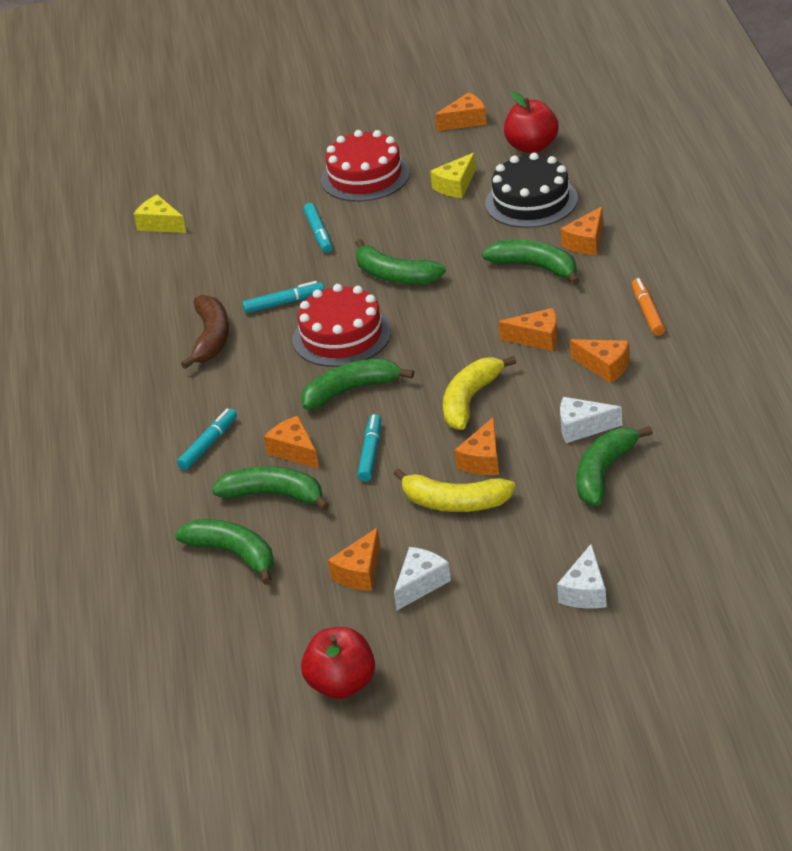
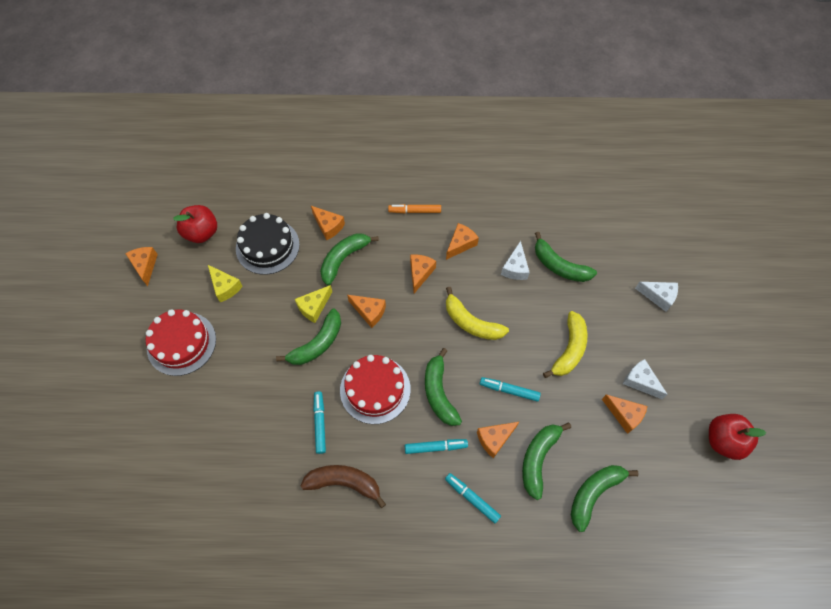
camera: 85 degrees left, 25 degrees up
(160, 224) = (168, 509): yellow cheese -> yellow cheese (314, 307)
(319, 233) = (241, 386): turquoise marker -> turquoise marker (435, 447)
(483, 460) = (532, 326): orange cheese -> orange cheese (369, 312)

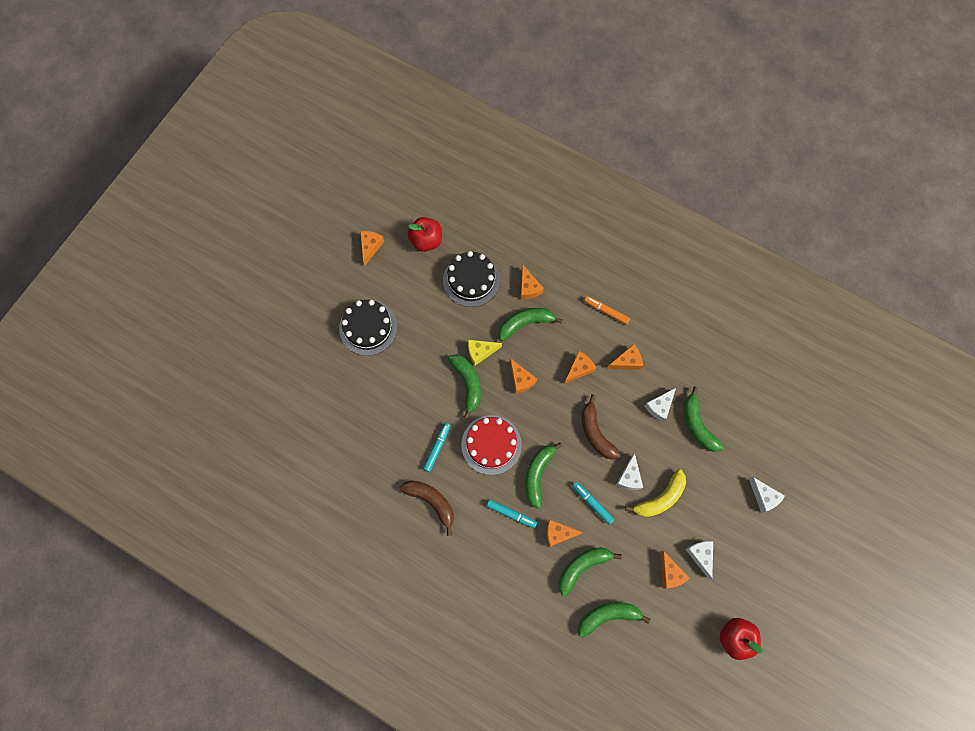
camera: 30 degrees right, 10 degrees up
(181, 343) = (368, 328): red cake -> black cake
(225, 287) = (422, 298): yellow cheese -> none
(317, 344) = (467, 384): green banana -> green banana turned 90 degrees counterclockwise
(471, 322) = (595, 433): yellow banana -> brown banana
(472, 498) = (516, 566): turquoise marker -> none
(528, 346) = (629, 477): none -> white cheese

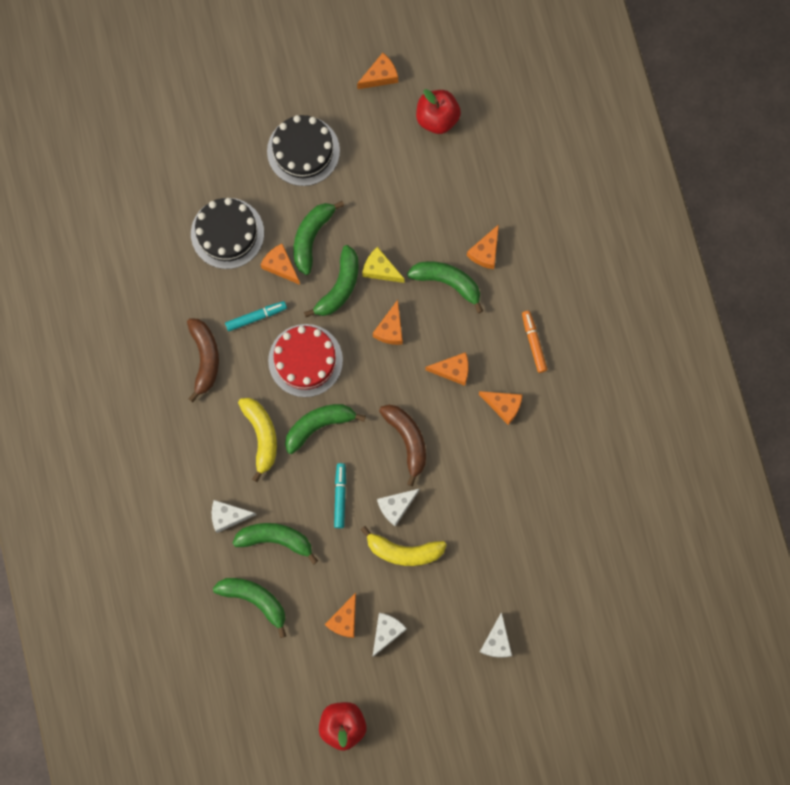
camera: 45 degrees right, 5 degrees up
(471, 280) = (440, 195): black cake -> black cake (227, 233)
(511, 514) = (261, 436): turquoise marker -> yellow banana
(558, 533) = (284, 492): orange cheese -> orange cheese (280, 266)
(595, 433) = (407, 440): brown banana -> brown banana turned 135 degrees clockwise
(659, 406) = (489, 474): white cheese -> white cheese (228, 516)
(697, 425) = (506, 523): green banana -> green banana (311, 237)

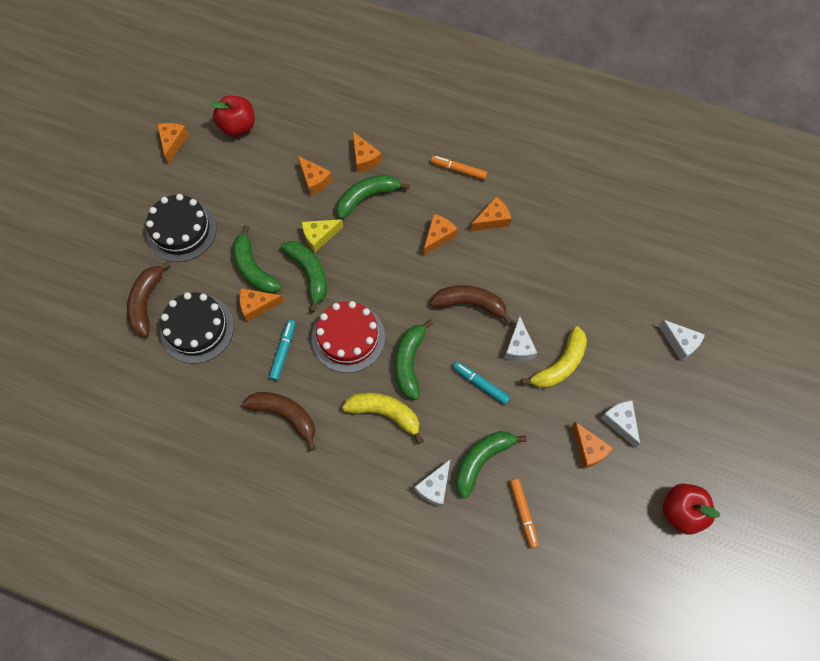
camera: 55 degrees left, 10 degrees down
(220, 175) = (146, 302): none -> brown banana
(255, 600) = (523, 513): green banana -> orange marker
(390, 329) = (372, 259): orange cheese -> orange cheese (314, 180)

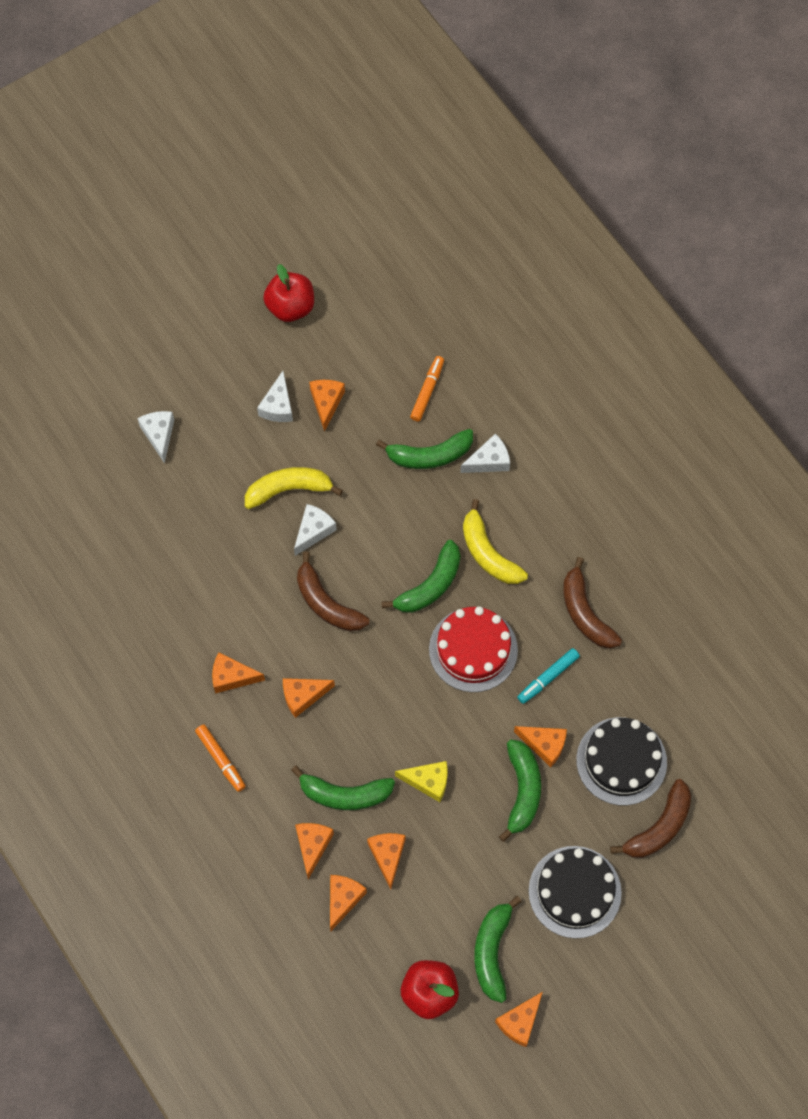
camera: 145 degrees left, 0 degrees up
(309, 274) = (467, 745): green banana -> green banana (492, 951)
(324, 142) = (343, 899): none -> orange cheese
(480, 384) = (378, 521): turquoise marker -> none

